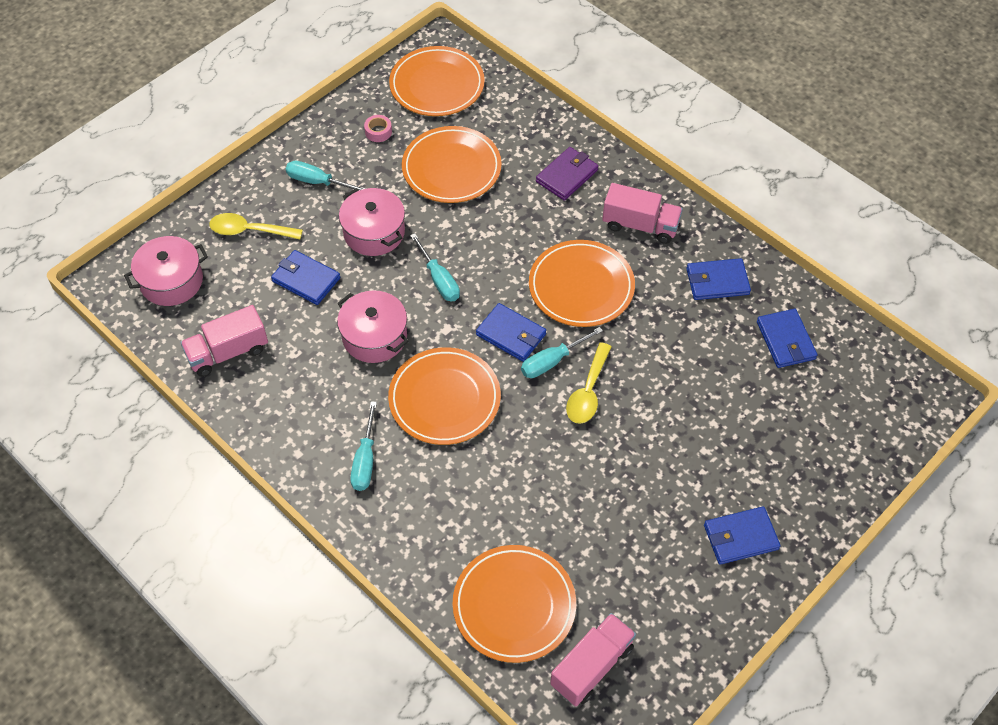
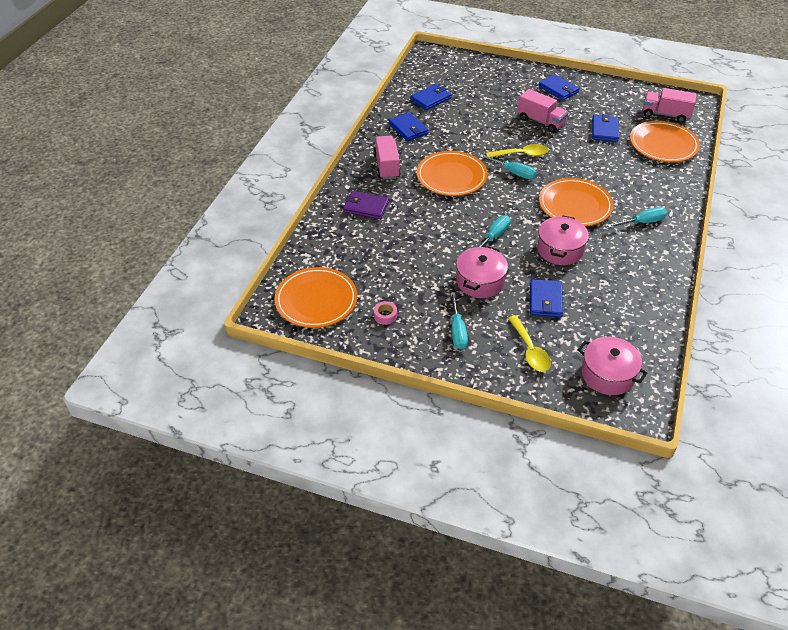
camera: 115 degrees left, 10 degrees down
(228, 352) = (633, 315): pink truck -> pink truck (541, 121)
(451, 168) = (395, 263): orange plate -> none
(511, 334) = (509, 193): blue wallet -> blue wallet (604, 130)

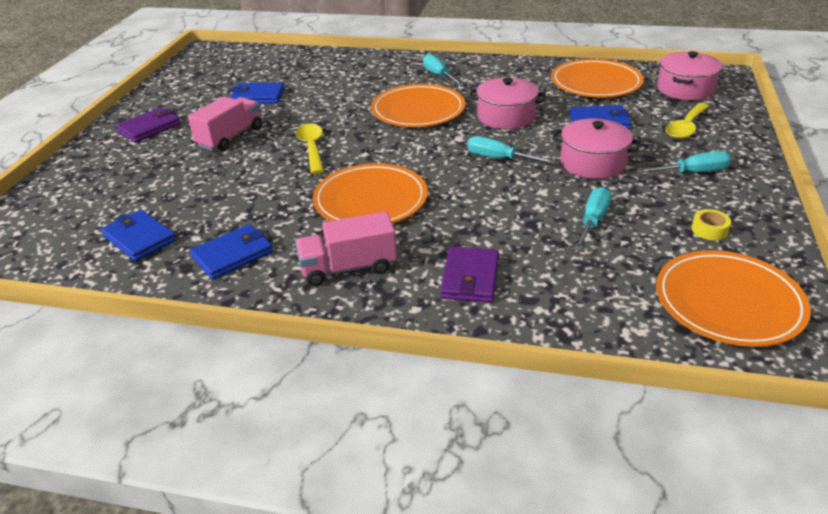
camera: 95 degrees left, 10 degrees down
(385, 316) = (709, 230): pink tape -> yellow tape
(513, 173) = (355, 152): turquoise screwdriver -> turquoise screwdriver (593, 221)
(530, 350) = (686, 127): yellow spoon -> yellow spoon turned 150 degrees clockwise
(558, 89) = (149, 128): blue wallet -> purple wallet
(663, 144) = (291, 66): orange plate -> orange plate (596, 83)
(665, 114) = (229, 65): pink truck -> none

